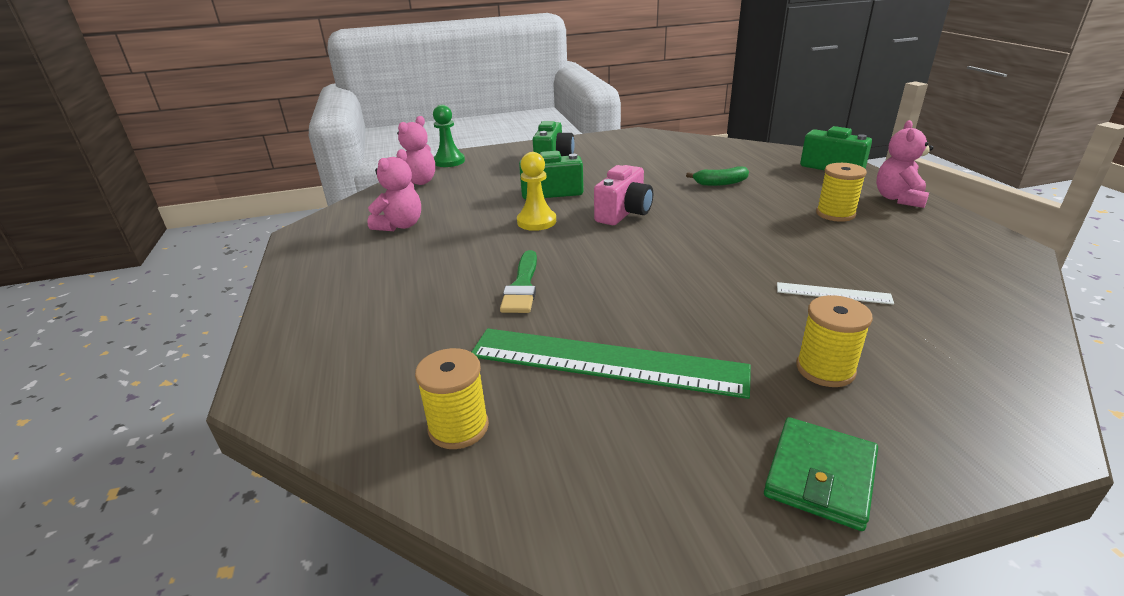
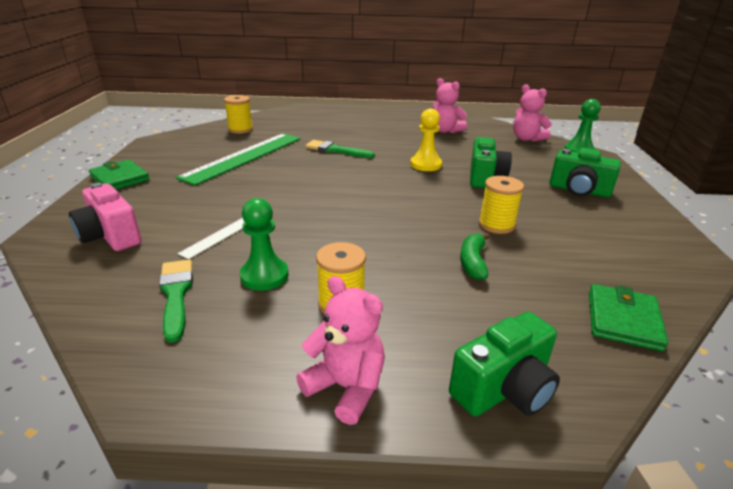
camera: 105 degrees right, 0 degrees up
(624, 213) = (421, 196): pink camera -> pink camera (110, 236)
(732, 148) = (623, 320): none -> green wallet
(825, 369) = (164, 203): yellow spool -> yellow spool (496, 225)
(851, 249) = (264, 275): none -> green pawn
(935, 279) = (176, 294): none -> green brush

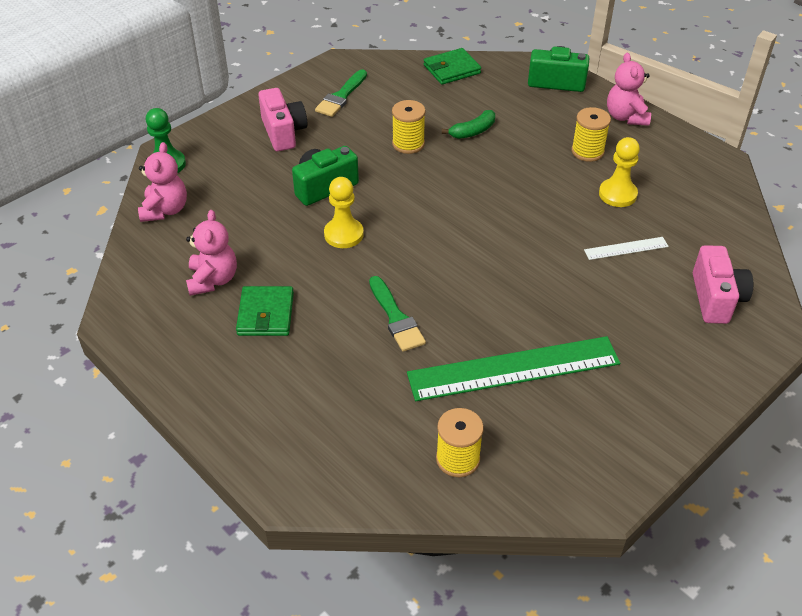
camera: 135 degrees left, 15 degrees up
(120, 178) = (683, 403): green wallet -> green wallet (265, 314)
(176, 294) = (684, 211): green brush -> green brush (341, 96)
(264, 275) = (617, 194): green pawn -> yellow pawn
(579, 190) = (283, 132): green camera -> pink camera

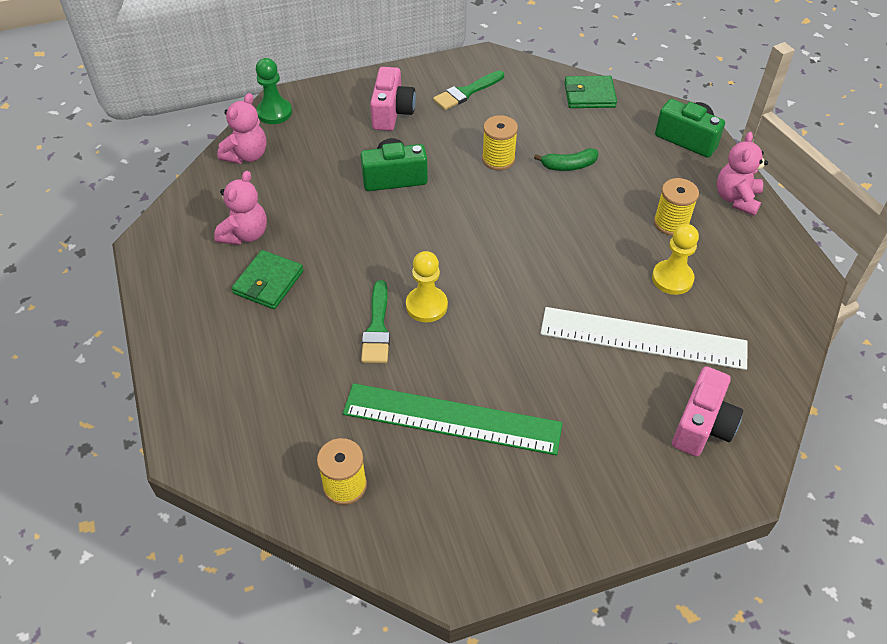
camera: 25 degrees right, 5 degrees up
(343, 234) = (382, 230): yellow pawn -> yellow pawn (426, 305)
(626, 248) = (643, 338): white ruler -> white ruler, size x2.24

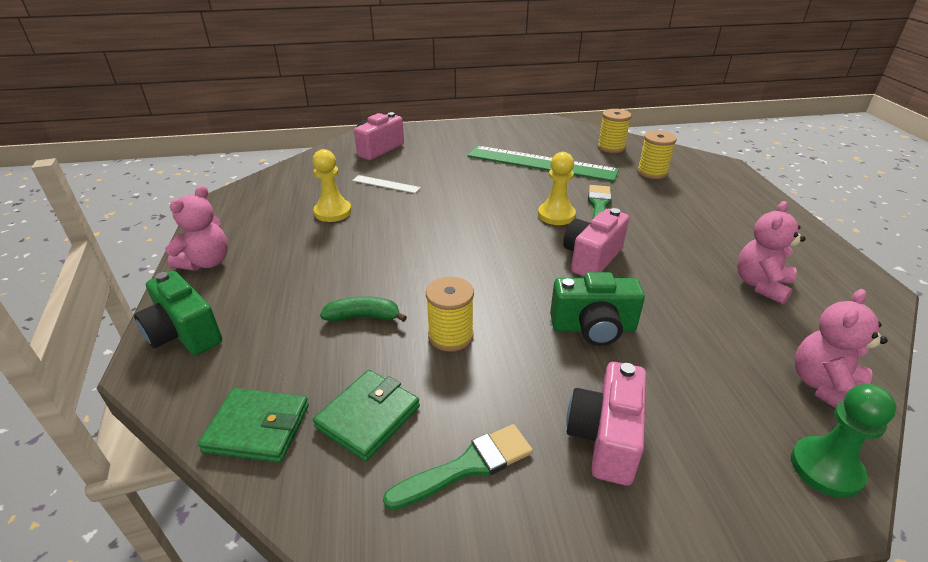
camera: 170 degrees left, 15 degrees down
(268, 282) = (711, 243): green wallet -> green wallet (368, 417)
(391, 247) = (591, 258): none -> pink camera
(643, 338) = (386, 184): white ruler -> white ruler, size x0.45
(671, 223) = (295, 249): yellow spool -> yellow spool (652, 172)

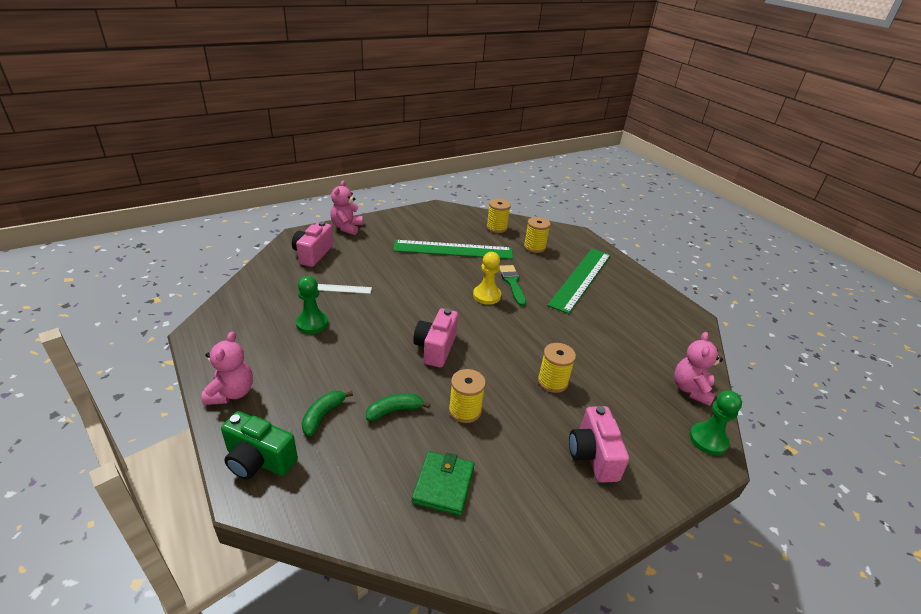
camera: 25 degrees left, 0 degrees up
(257, 428) = (371, 516): green wallet -> none
(281, 304) = (323, 415): none -> green banana
(333, 212) = (312, 323): yellow pawn -> green pawn
(467, 466) = (524, 498): green brush -> none
(591, 258) = (527, 328): pink camera -> pink camera (435, 348)
(593, 328) = (552, 382): green camera -> yellow spool
(702, 215) = (581, 279): none -> green ruler
(761, 285) = (635, 327): pink teddy bear -> pink teddy bear (347, 227)

